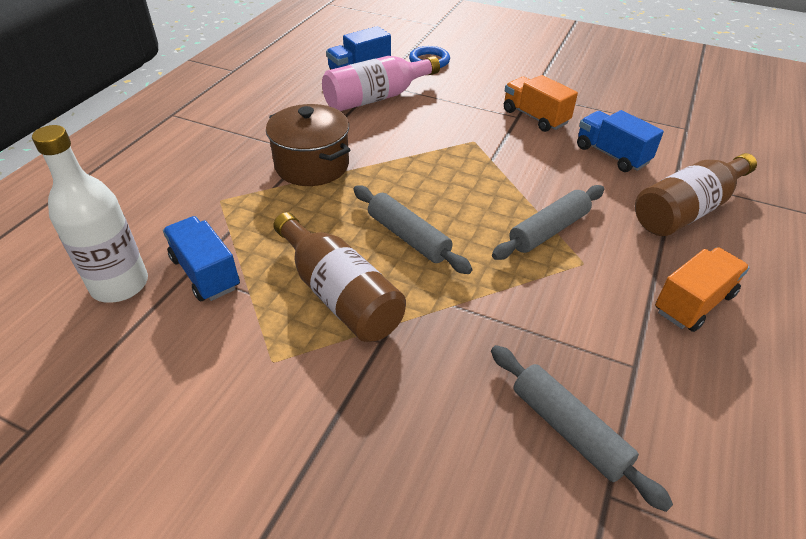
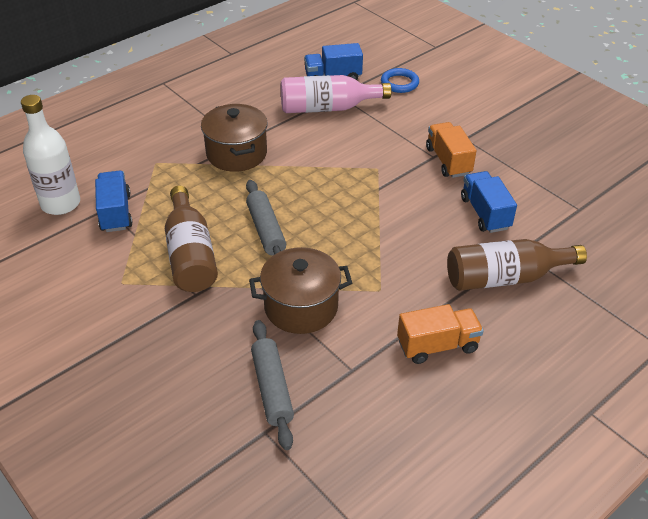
camera: 25 degrees right, 0 degrees up
(517, 312) = (301, 307): none -> brown pot
(548, 230) = (374, 258): grey rolling pin -> none

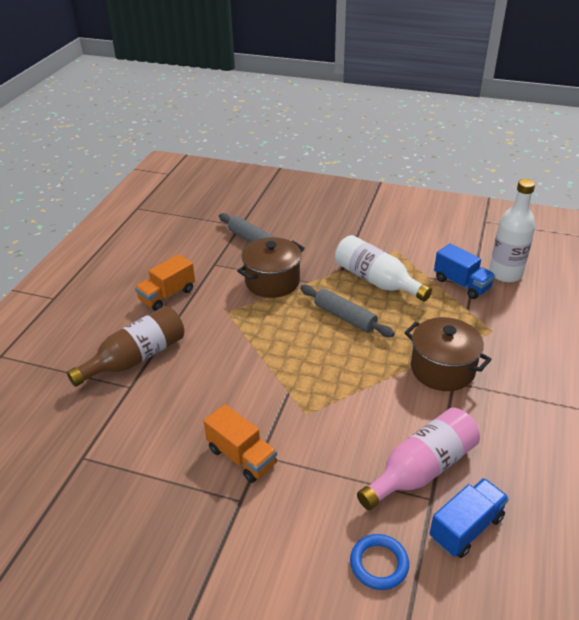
camera: 150 degrees right, 5 degrees down
(190, 254) = (376, 281): brown bottle -> white bottle
(485, 213) = (176, 410): blue truck -> none

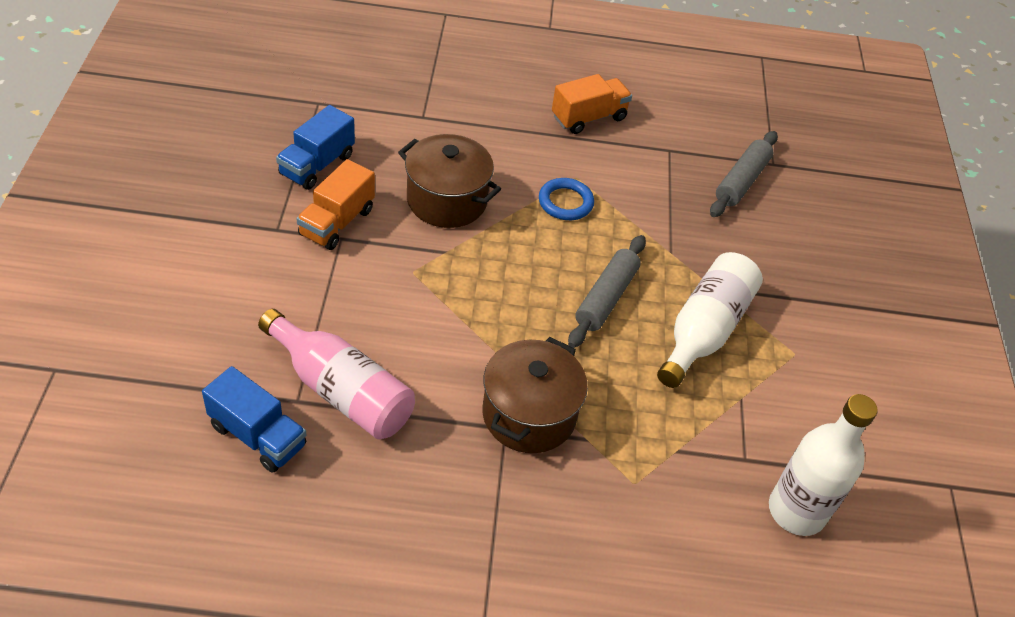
camera: 70 degrees right, 10 degrees up
(136, 358) = (469, 112): brown bottle -> none
(167, 295) = (588, 118): orange truck -> orange truck turned 120 degrees clockwise
(272, 281) = (655, 213): brown pot -> brown pot (447, 200)
(379, 564) = (204, 352): blue ring -> blue ring (565, 202)
(461, 284) = (740, 444): blue truck -> blue truck (317, 165)

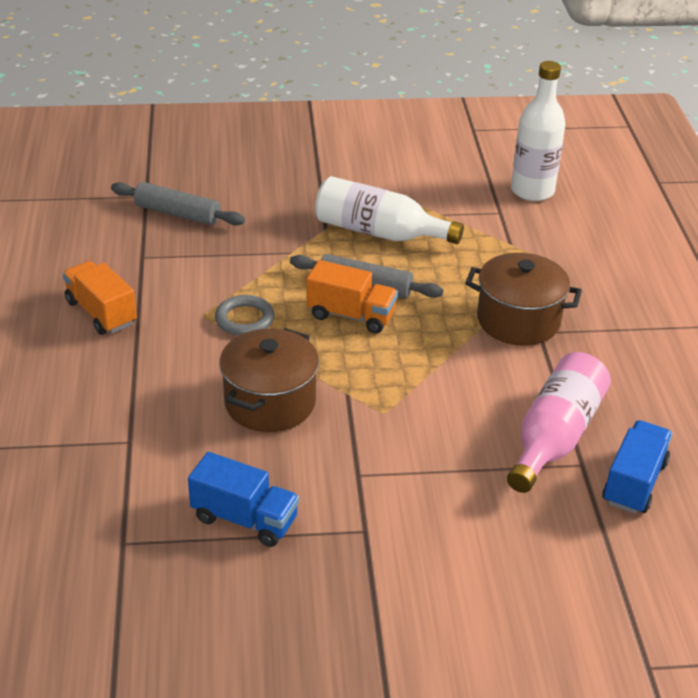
camera: 95 degrees left, 10 degrees down
(337, 222) = (335, 482): orange truck -> orange truck (351, 315)
(565, 202) = (244, 319): blue ring -> grey ring

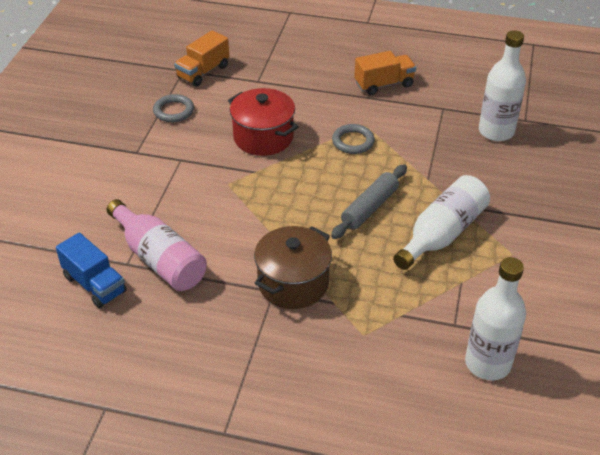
camera: 110 degrees right, 5 degrees up
(177, 214) = (496, 131): grey rolling pin -> white bottle
(244, 519) = (173, 111): blue truck -> grey ring
(270, 402) = (263, 137): brown pot -> red pot
(351, 315) = (337, 192): orange truck -> orange truck (203, 72)

